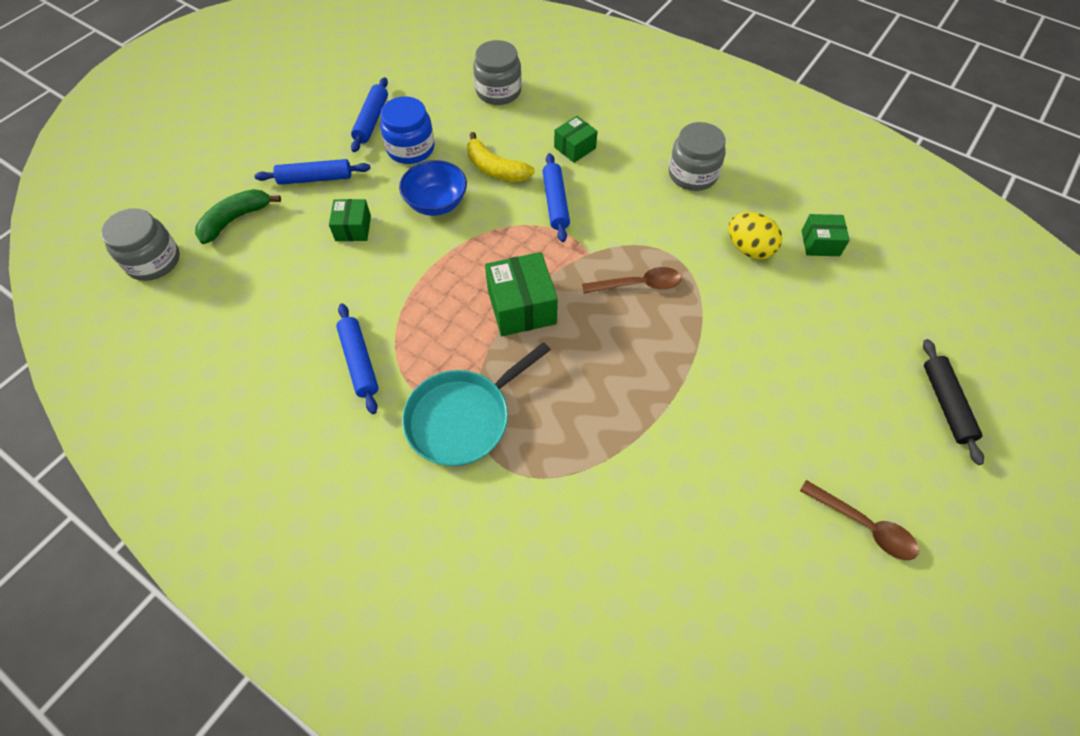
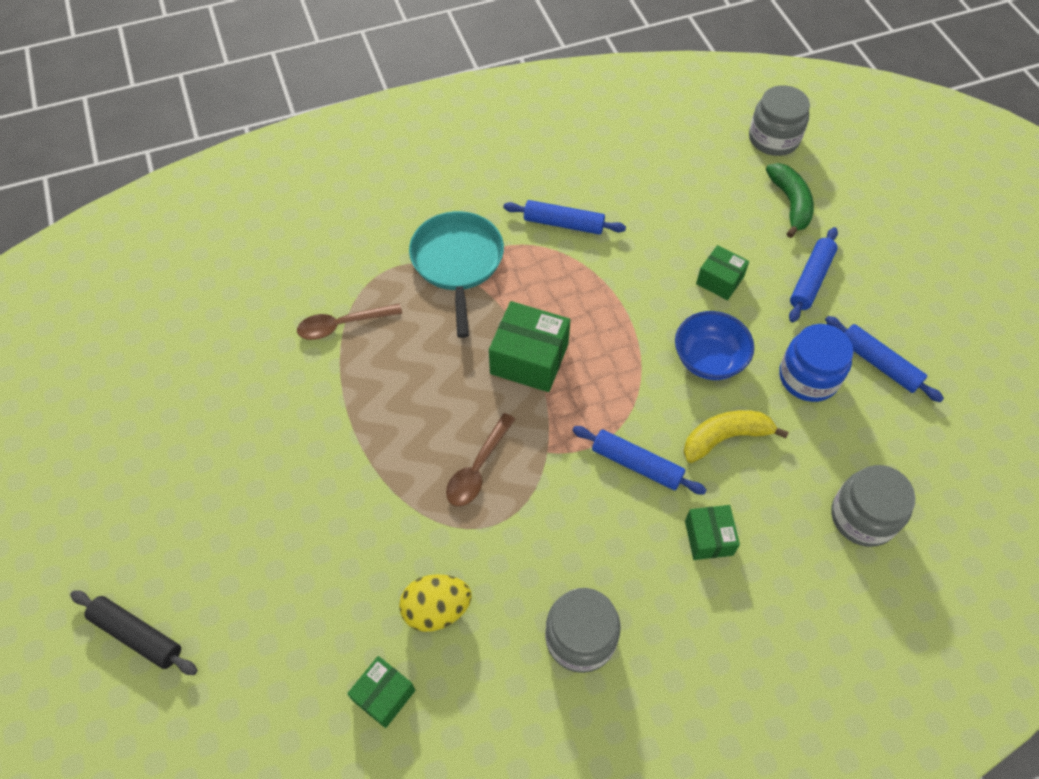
camera: 125 degrees right, 0 degrees up
(864, 526) = (133, 465): brown spoon -> brown spoon (342, 325)

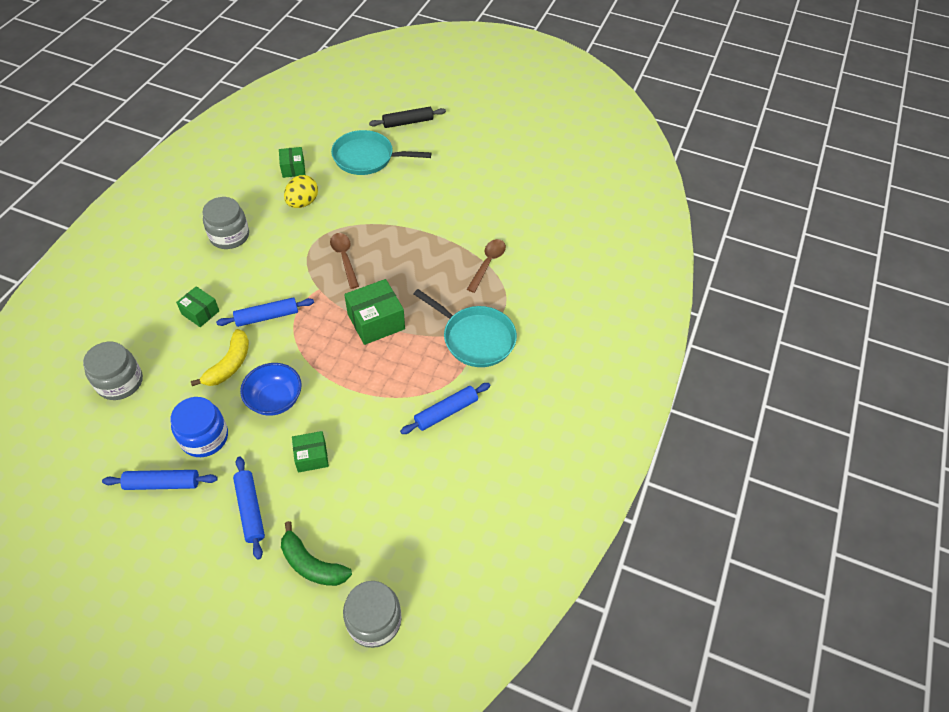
camera: 130 degrees right, 5 degrees down
(270, 616) = (367, 158): none -> turquoise pan

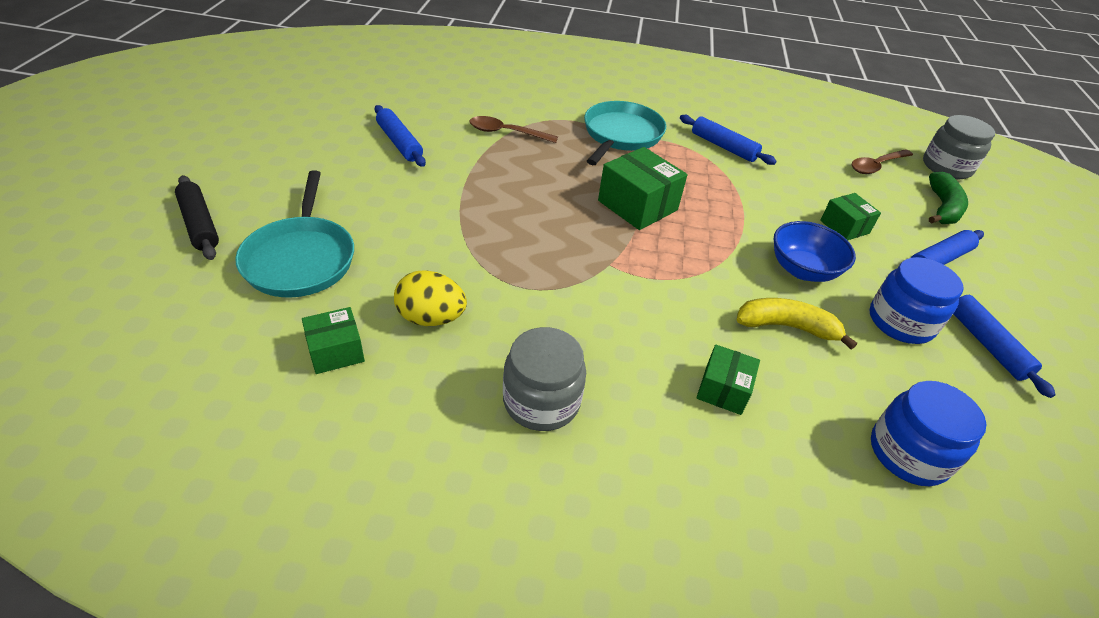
camera: 105 degrees left, 10 degrees down
(120, 382) = (908, 453): grey jar -> blue jar
(267, 316) = (686, 307): blue rolling pin -> blue rolling pin (399, 143)
(344, 258) = (542, 248): brown spoon -> brown spoon (876, 166)

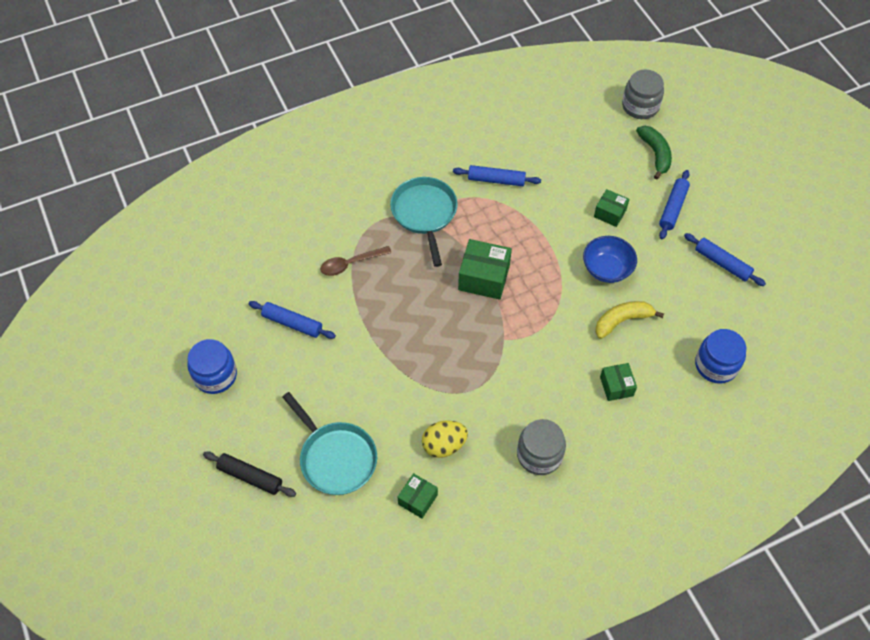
camera: 30 degrees left, 15 degrees up
(876, 166) = (599, 135): brown spoon -> none
(900, 322) = (675, 276): blue jar -> blue jar (215, 375)

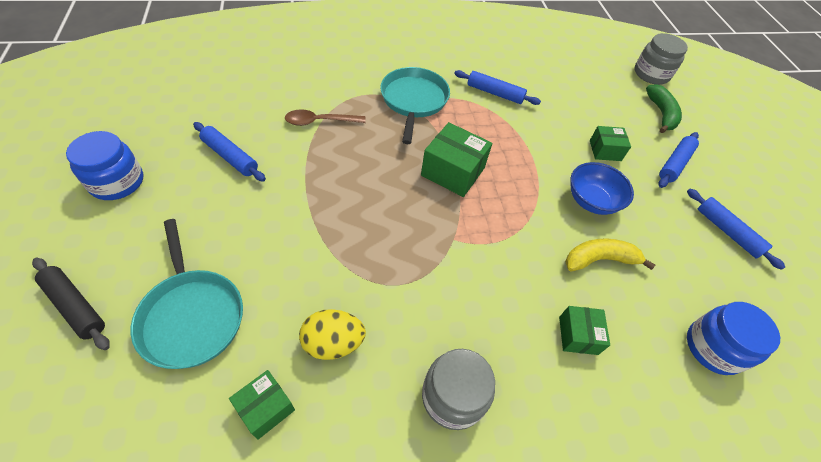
camera: 10 degrees right, 5 degrees down
(610, 213) = (605, 150): green box -> green box turned 45 degrees counterclockwise

